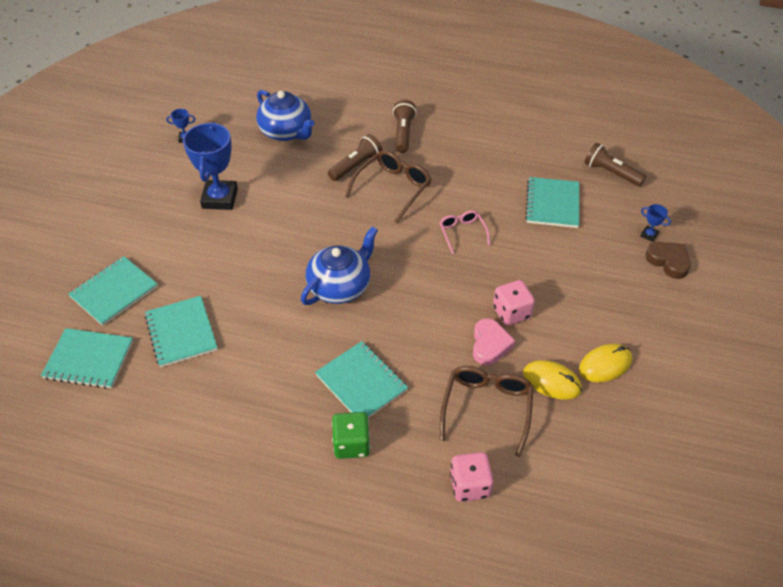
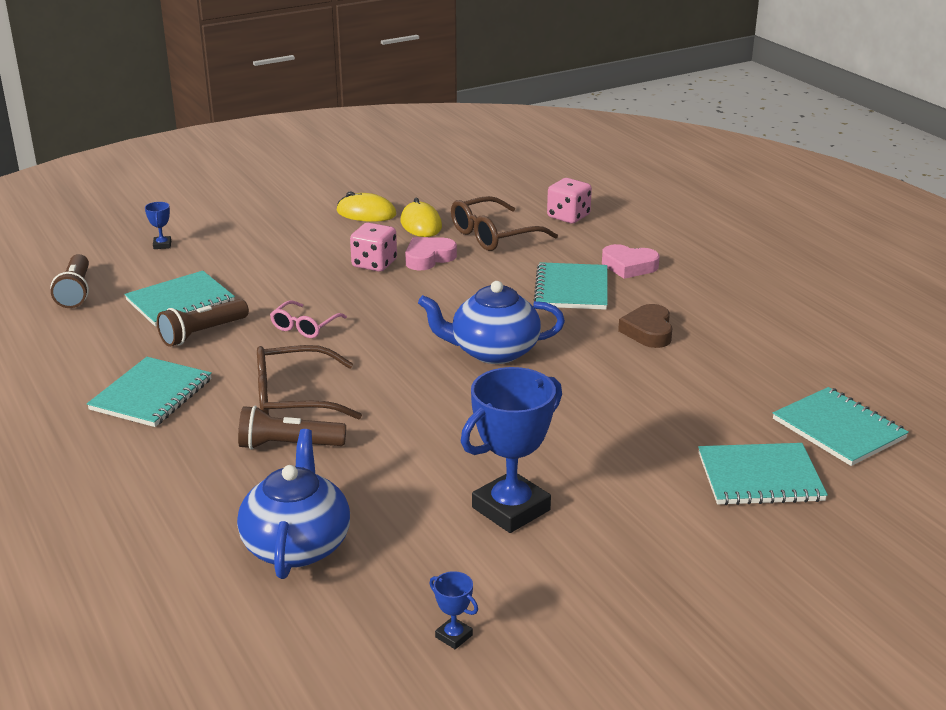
camera: 135 degrees left, 20 degrees down
(181, 332) = (709, 400): turquoise notebook -> turquoise notebook (151, 395)
(351, 444) = (629, 266): green dice -> pink heart
(403, 133) = (167, 447): brown flashlight -> brown flashlight (202, 333)
(668, 261) = (191, 227): brown heart -> brown heart (648, 331)

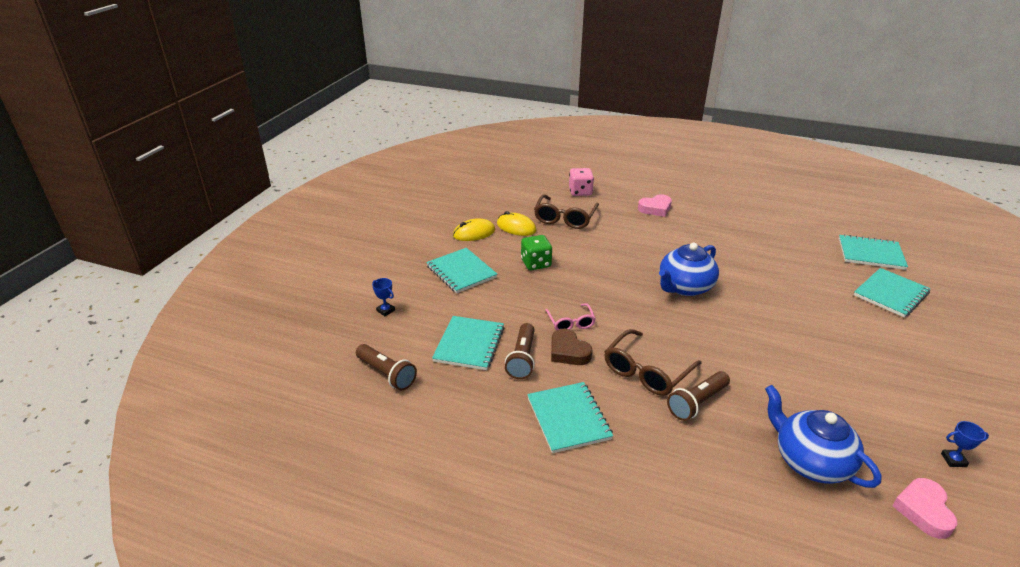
camera: 40 degrees left, 5 degrees up
(374, 264) = (536, 263): pink dice -> green dice
(428, 258) = (557, 246): pink heart -> pink heart (923, 510)
(511, 509) = (847, 372): blue trophy -> none
(571, 289) = (654, 233): turquoise notebook -> turquoise notebook (461, 272)
(648, 331) = (725, 241): brown heart -> brown heart (568, 352)

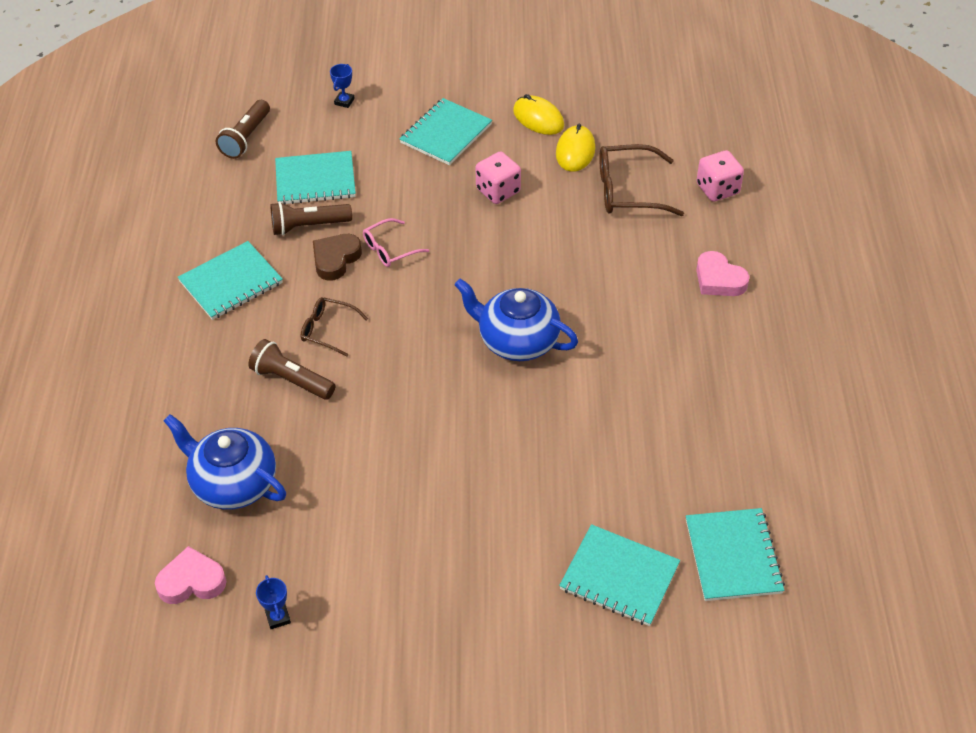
camera: 70 degrees right, 15 degrees up
(536, 263) = (498, 191): green dice -> pink dice
(646, 371) = (327, 330): brown glasses -> brown glasses, size x0.60
(810, 461) = (233, 483): blue teapot -> blue teapot turned 90 degrees counterclockwise

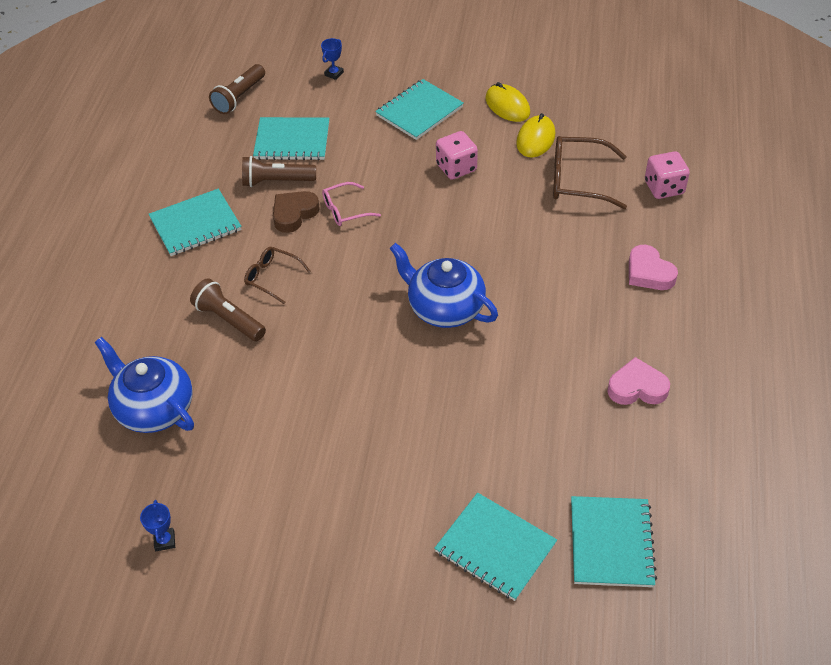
camera: 10 degrees right, 0 degrees up
(192, 581) = (95, 495): pink heart -> pink heart (637, 388)

